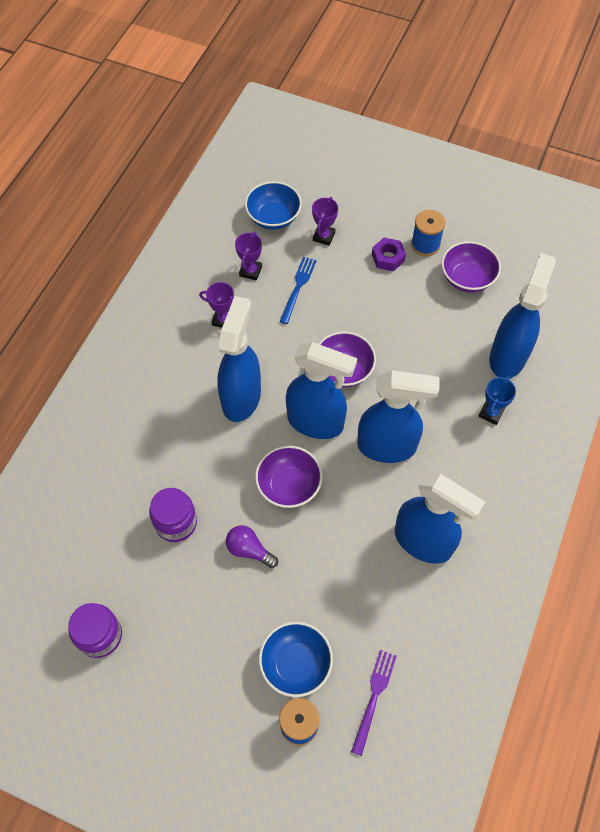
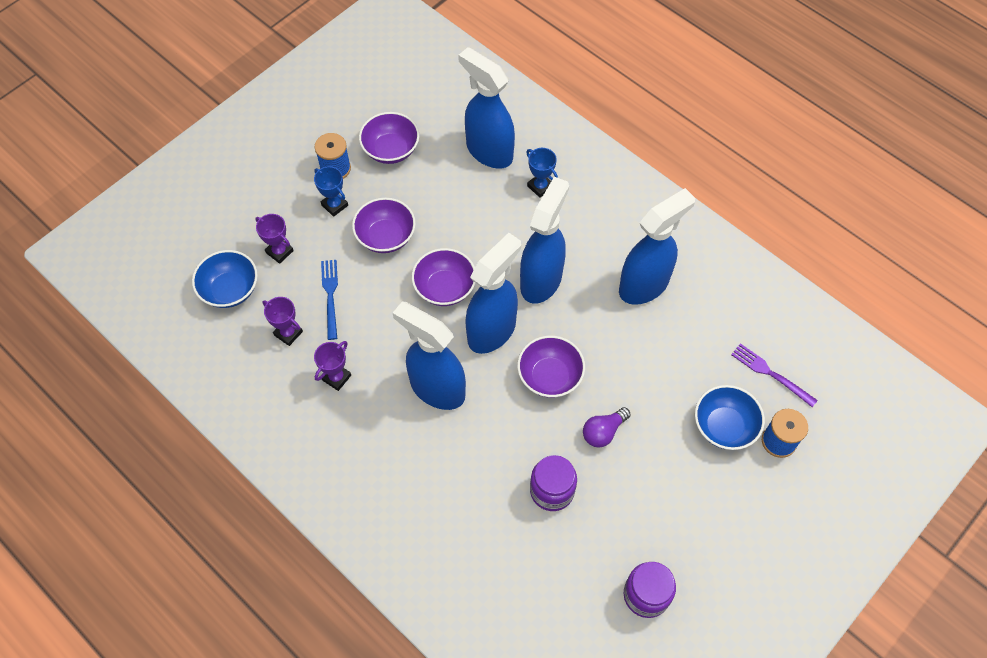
camera: 70 degrees left, 0 degrees up
(298, 287) = (330, 295): blue fork -> blue fork turned 45 degrees clockwise
(374, 306) = (386, 237): none -> purple bowl
(388, 258) = (334, 205): purple nut -> blue trophy

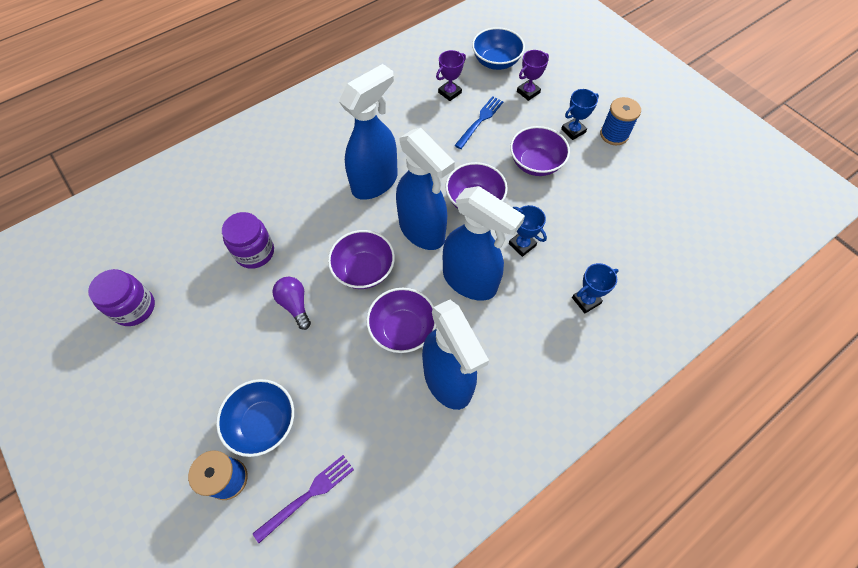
camera: 100 degrees right, 0 degrees up
(330, 295) = (480, 121): blue fork -> blue fork turned 60 degrees counterclockwise
(336, 377) = (403, 118): purple trophy -> none
(391, 150) = (636, 177): purple bowl -> purple bowl (403, 329)
(489, 151) = (634, 259): blue spray bottle -> none
(491, 241) = (522, 245): none -> blue trophy

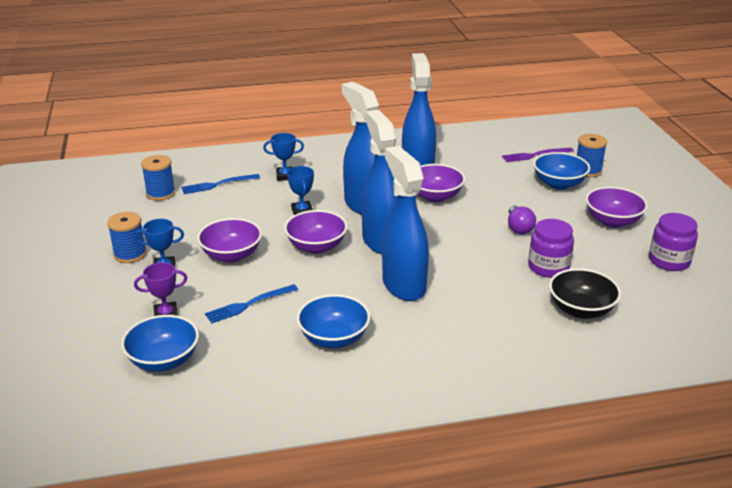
camera: 155 degrees left, 30 degrees down
(220, 207) = (581, 310): none -> black bowl
(364, 270) = (449, 231): purple bowl -> purple bowl (612, 221)
(375, 182) = (403, 285): blue spray bottle -> blue spray bottle turned 90 degrees clockwise
(400, 114) = (334, 338): none -> blue bowl
(449, 92) = (255, 343): purple trophy -> none
(639, 255) = (217, 184): none -> blue fork
(676, 218) = (160, 193): none -> blue spool

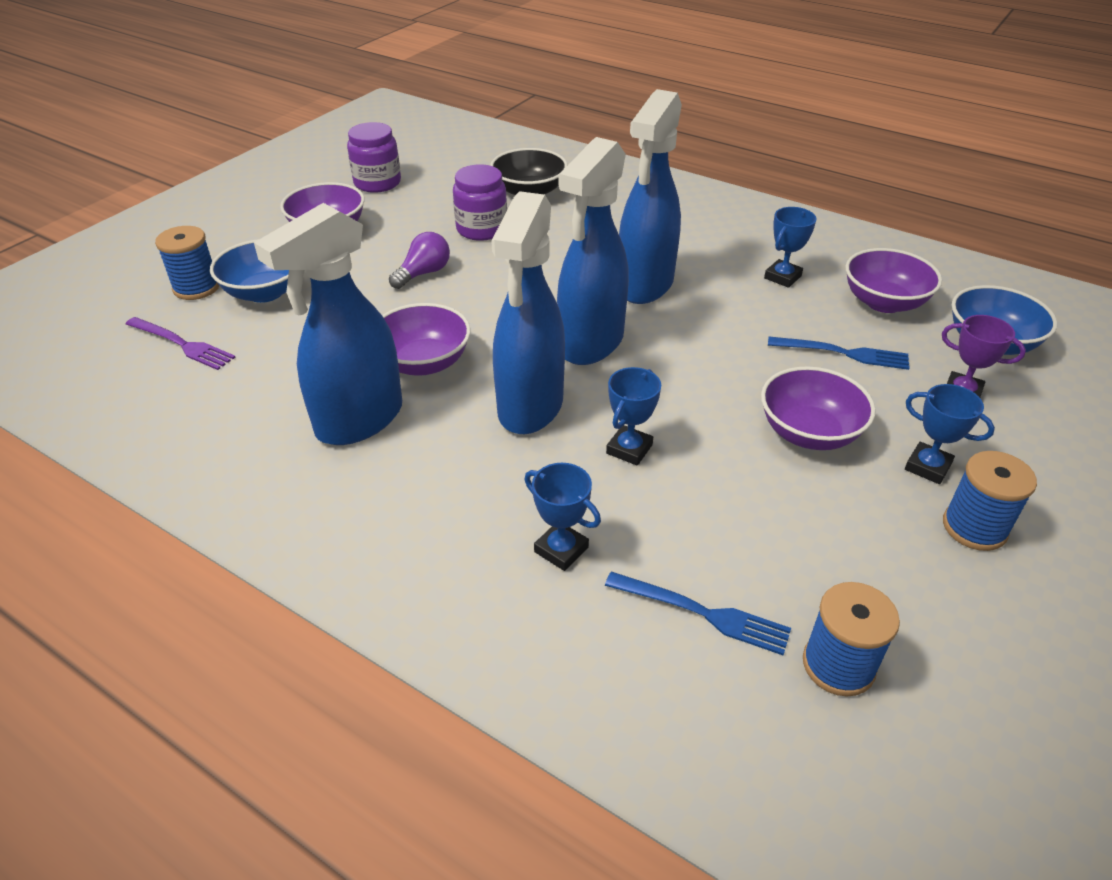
camera: 135 degrees left, 10 degrees up
(316, 246) = (679, 381): purple bowl -> purple bowl (884, 302)
(334, 338) = (782, 277): blue bowl -> blue trophy

